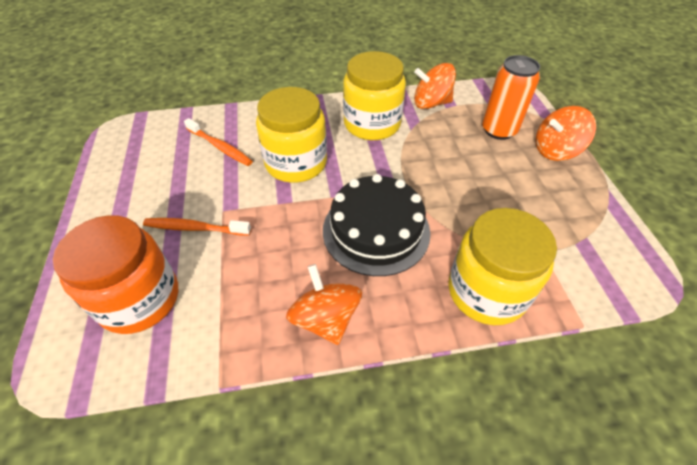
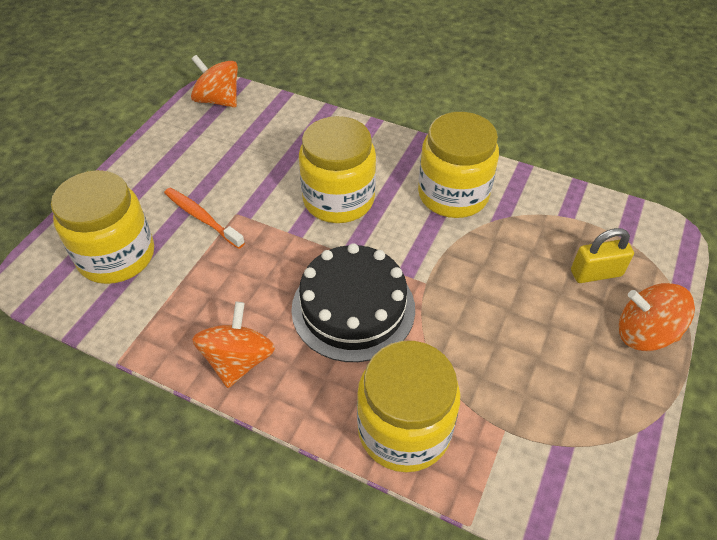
camera: 35 degrees right, 0 degrees up
(139, 299) = (116, 256): orange jar -> yellow jar
(220, 147) = (284, 148): orange toothbrush -> none
(431, 103) = (544, 201): orange spinning top -> orange spinning top (218, 100)
(499, 130) = (596, 273): orange can -> yellow padlock

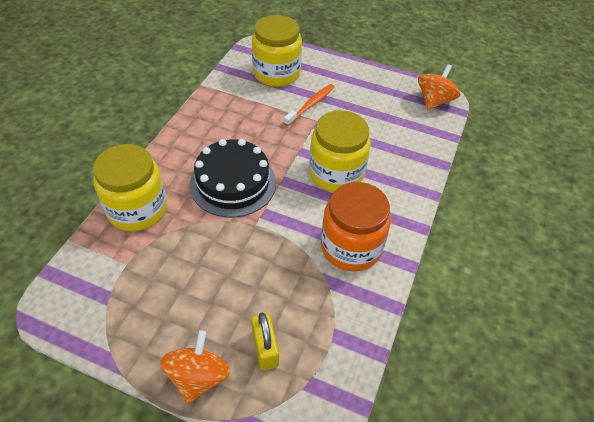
camera: 85 degrees right, 0 degrees up
(238, 360) = (196, 131): orange spinning top -> none
(453, 194) = (351, 247): yellow jar -> orange jar

